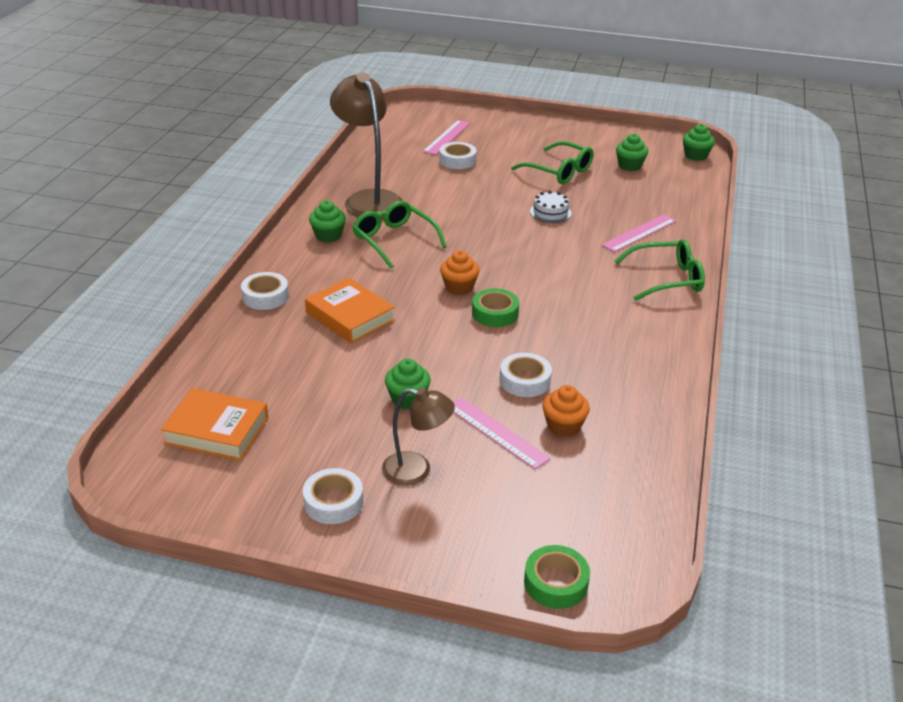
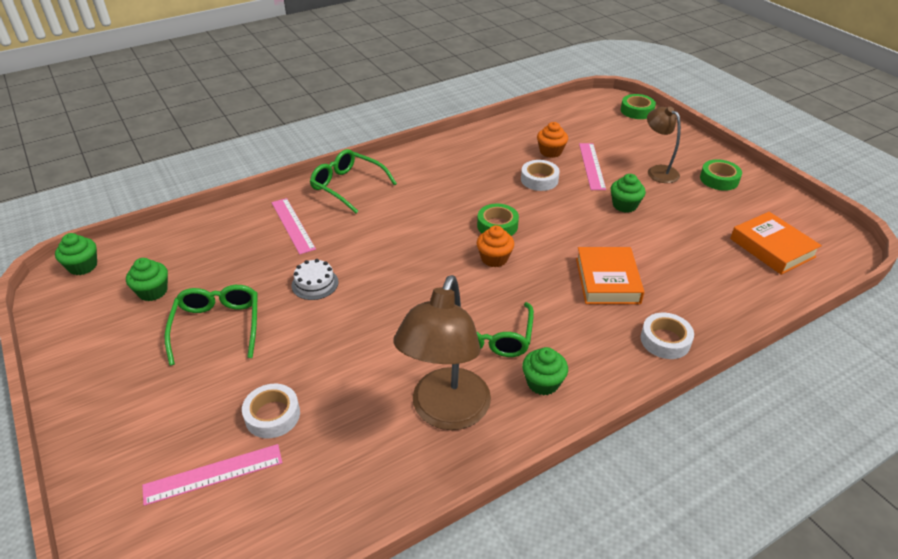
camera: 135 degrees left, 5 degrees up
(333, 502) = (719, 179): white tape -> green tape
(639, 233) = (293, 225): pink ruler -> pink ruler turned 60 degrees clockwise

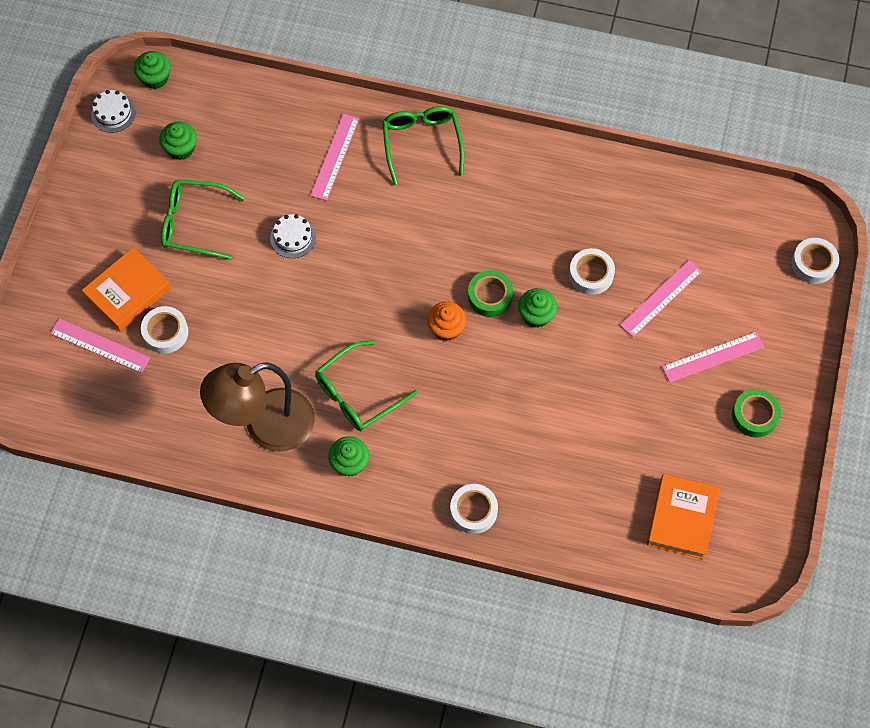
camera: 45 degrees right, 25 degrees up
(60, 307) = (113, 113): none -> white cake
(217, 327) = (194, 223): green glasses -> green glasses turned 120 degrees counterclockwise
(550, 152) = (648, 248): orange cupcake -> none
(607, 280) = (503, 426): orange book -> orange book (128, 292)
(624, 205) = (624, 368): green cupcake -> green cupcake (536, 315)
(637, 111) = (813, 263): green tape -> white tape
(658, 171) = (713, 357): brown lamp -> pink ruler

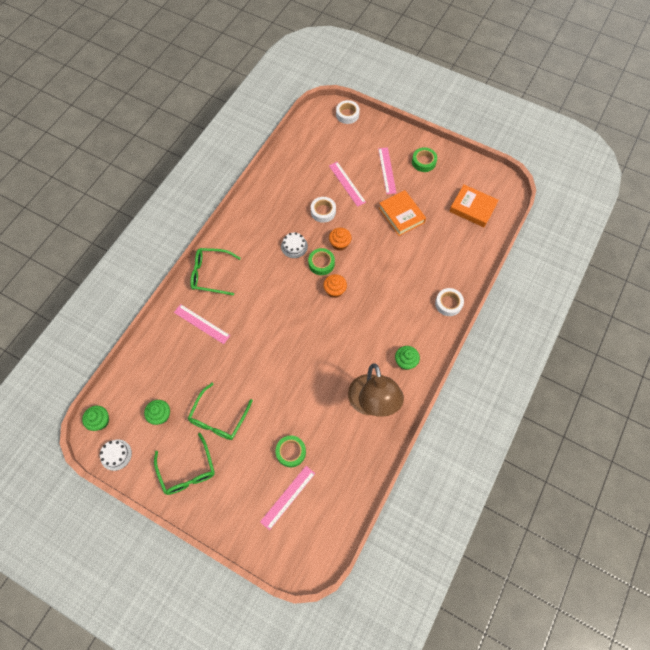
camera: 75 degrees left, 0 degrees up
(128, 292) = (255, 471): orange book -> orange book (401, 215)
(165, 332) = (291, 452): white tape -> green tape
(293, 237) = (249, 360): white cake -> white cake (294, 246)
(358, 393) = (363, 347): green glasses -> green glasses (187, 470)
(536, 315) = (339, 244): green cupcake -> orange cupcake

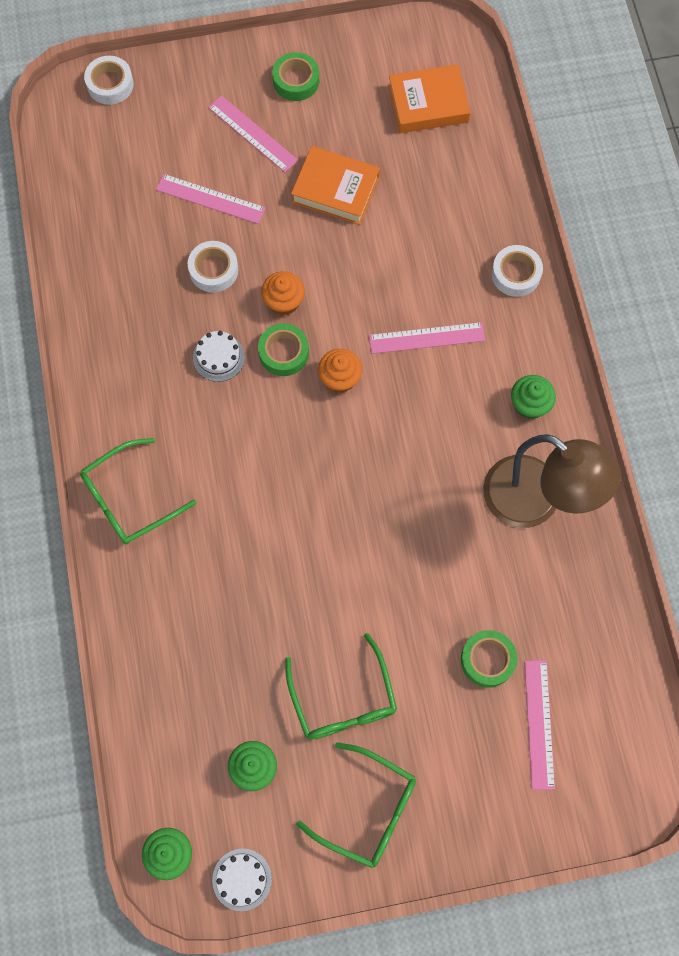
camera: 40 degrees left, 5 degrees up
(201, 324) = (187, 585): pink ruler -> pink ruler (426, 338)

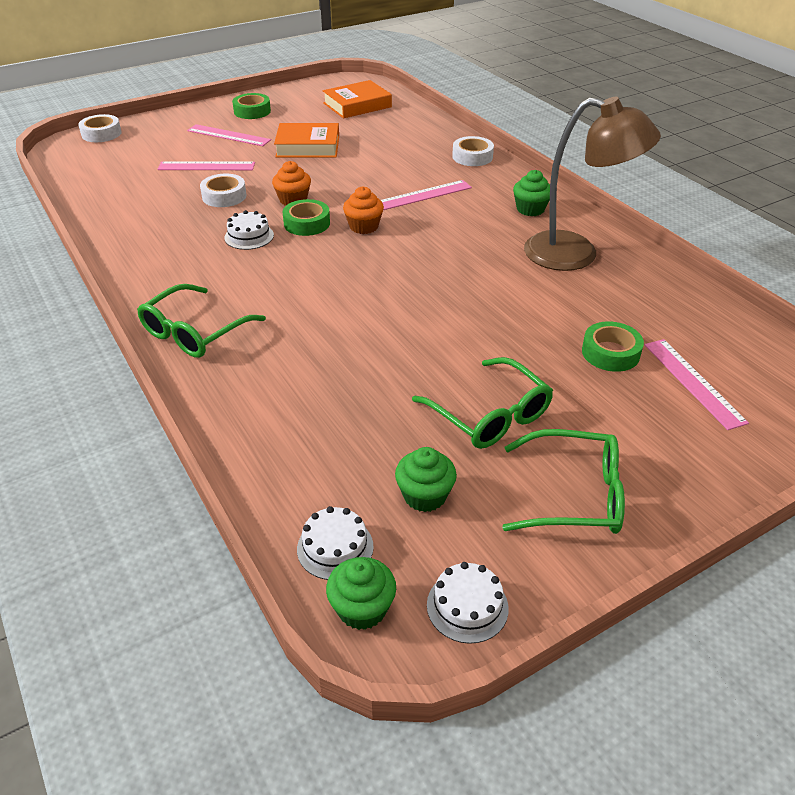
camera: 20 degrees left, 30 degrees down
(170, 793) = (335, 547): none -> white cake

